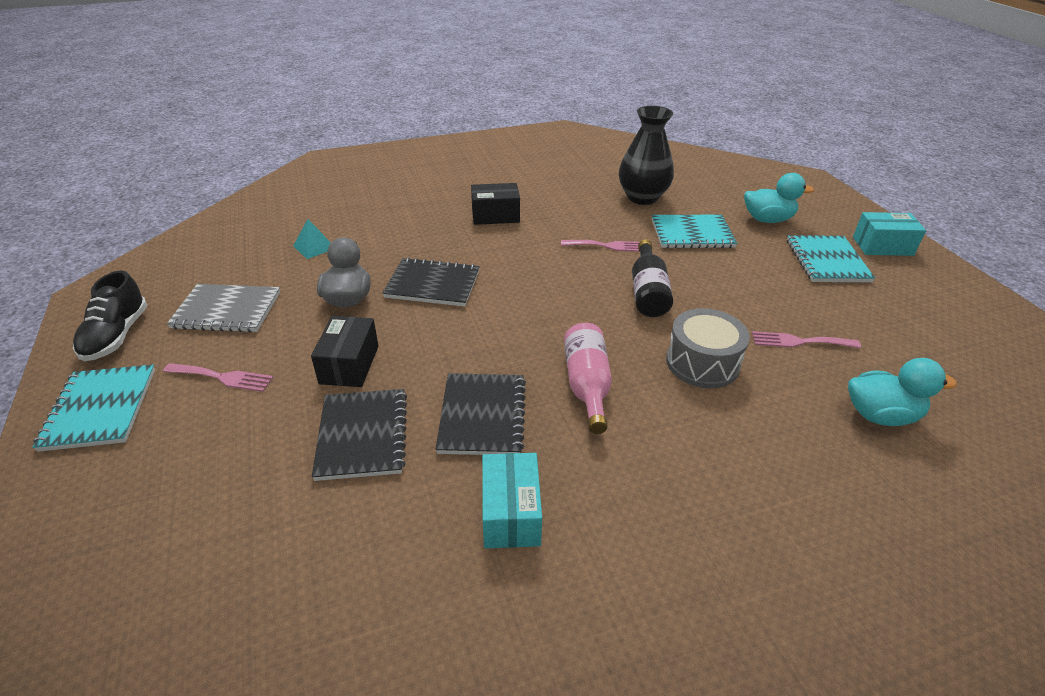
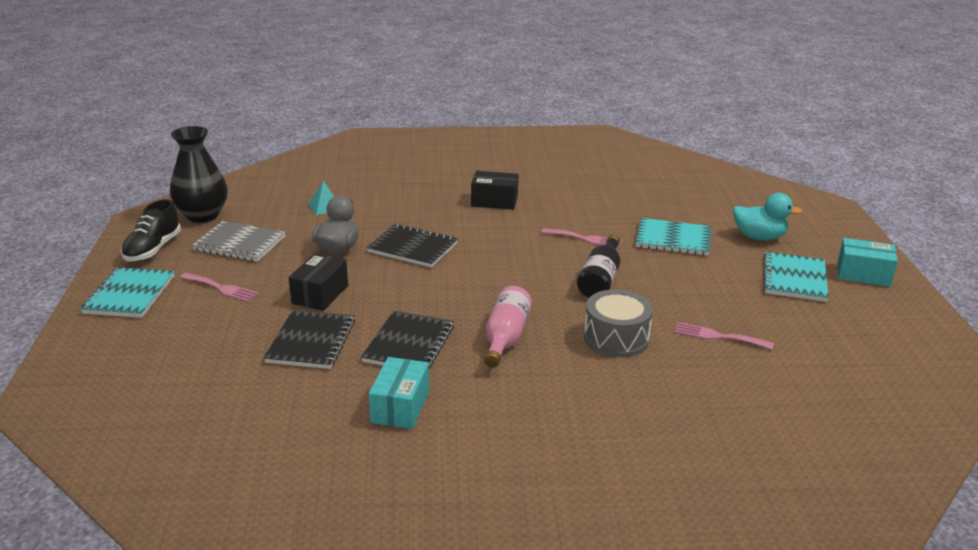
camera: 15 degrees right, 10 degrees down
(642, 197) = (644, 203): black vase -> black vase (202, 215)
(880, 415) = (753, 399): turquoise duck -> none

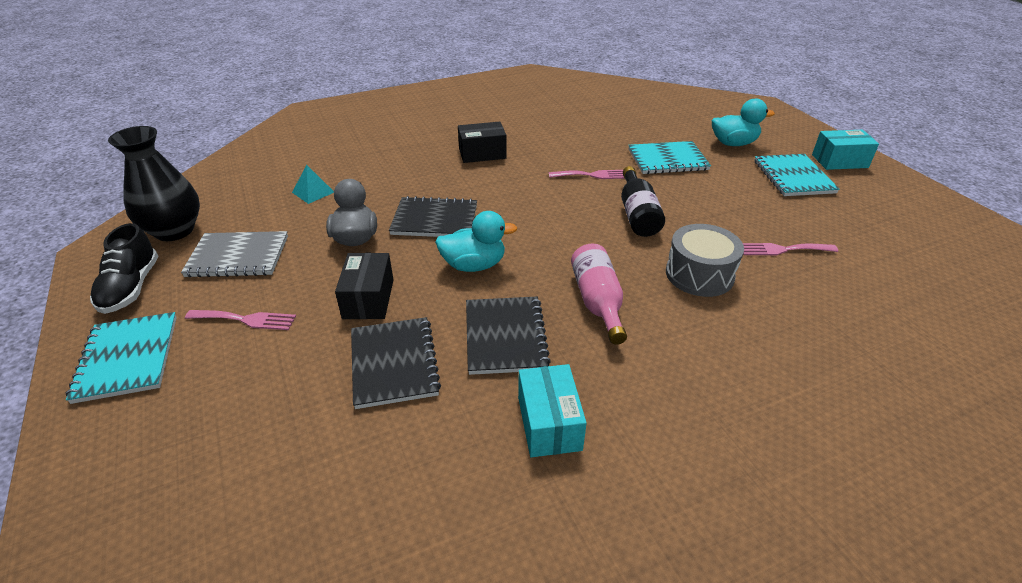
camera: 20 degrees left, 10 degrees up
(421, 289) = (474, 265): none -> turquoise duck

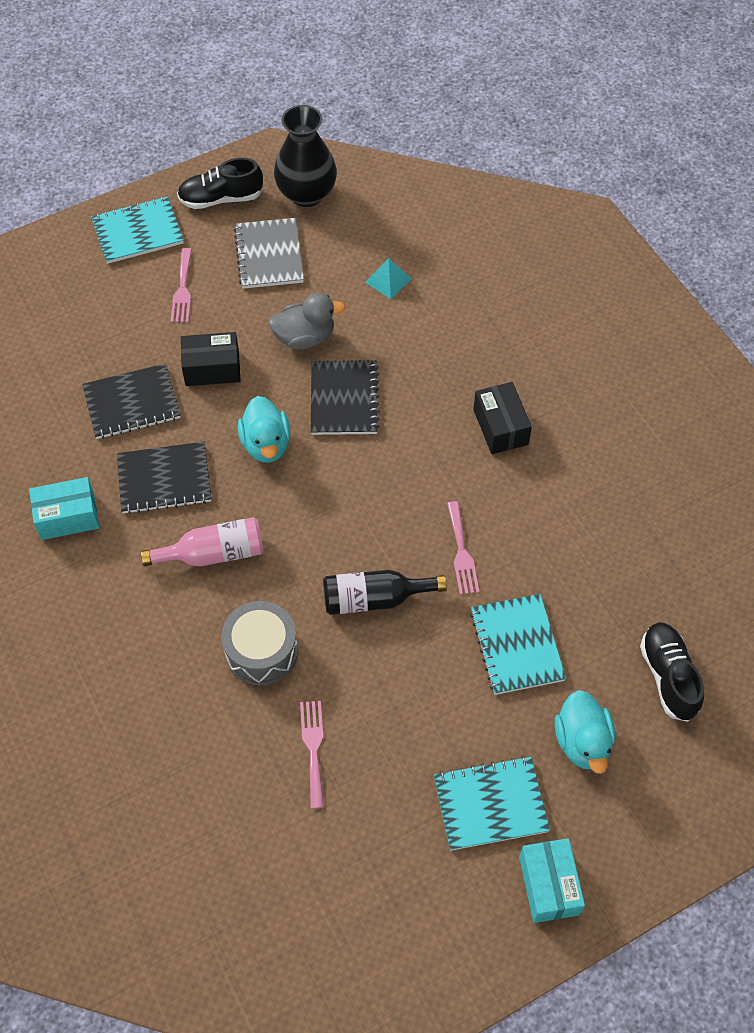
camera: 85 degrees right, 20 degrees up
(679, 115) = (668, 676): none -> black shoe

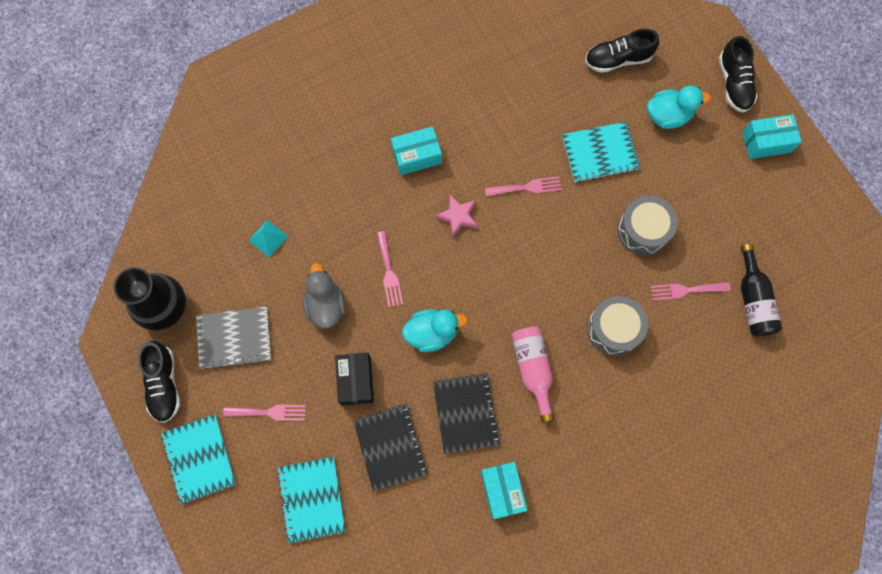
camera: 90 degrees left, 15 degrees up
(344, 399) = (389, 272): black notebook -> pink fork
(374, 599) = (567, 249): black bottle -> black bottle (753, 300)
(402, 696) = (643, 230): none -> grey drum
(418, 472) = (457, 216): none -> pink star
(490, 804) = (716, 175): turquoise notebook -> turquoise notebook (311, 499)
(500, 427) = (416, 156): black box -> turquoise box
(646, 844) = (734, 83): none -> black shoe

